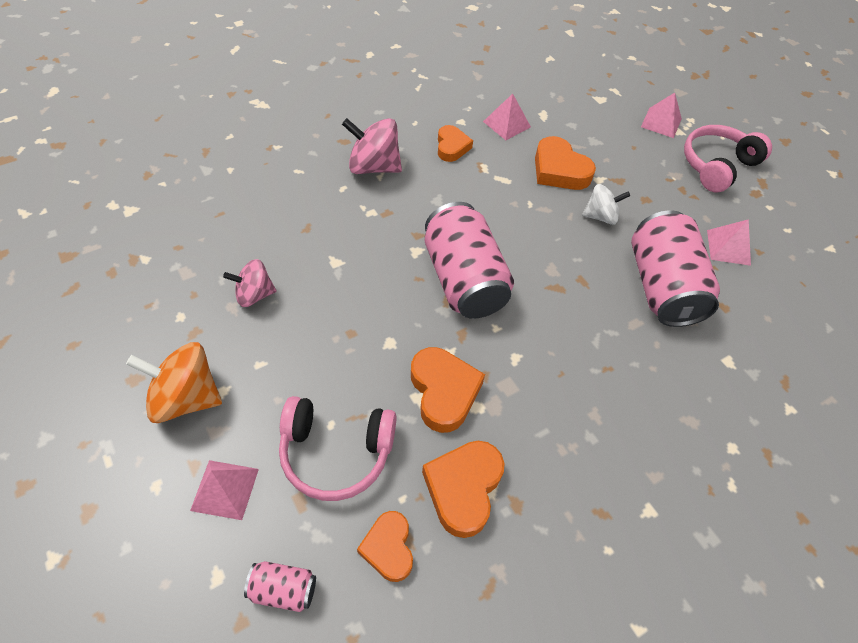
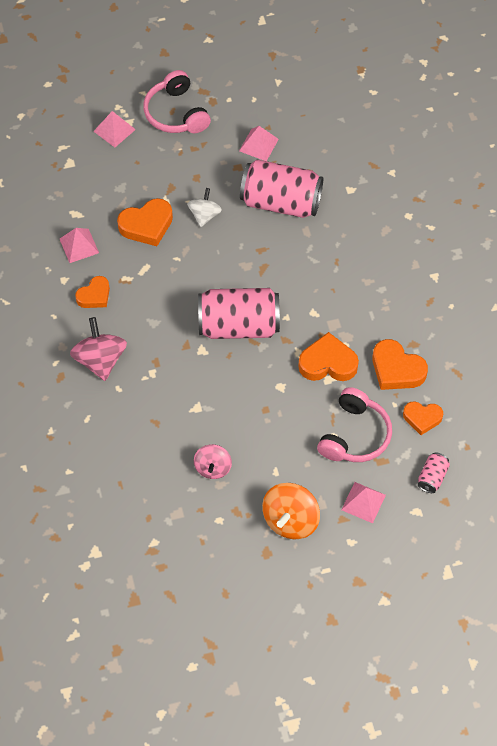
camera: 70 degrees left, 5 degrees up
(374, 167) = (100, 360): pink spinning top -> pink spinning top turned 135 degrees clockwise
(452, 147) = (94, 295): orange heart -> orange heart turned 120 degrees clockwise

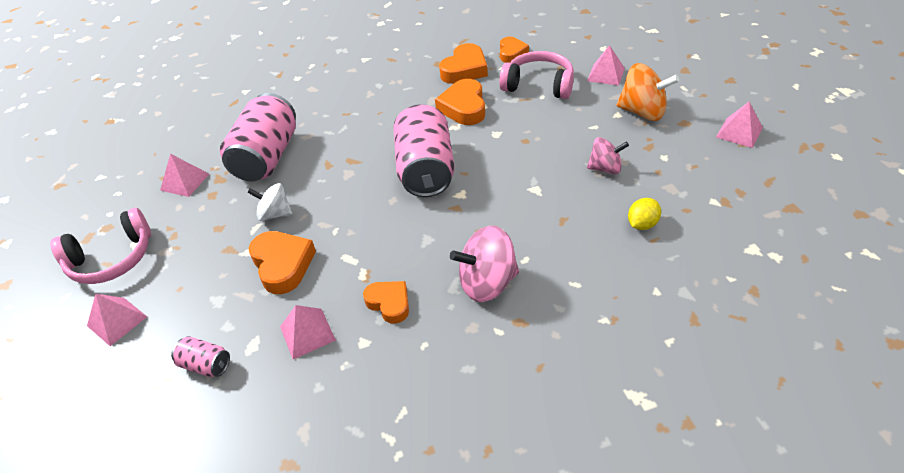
camera: 90 degrees left, 15 degrees down
(138, 479) = (642, 224): none -> yellow lemon
(242, 596) = (739, 132): none -> pink pyramid
(432, 477) = (567, 44): pink can -> pink can (206, 365)

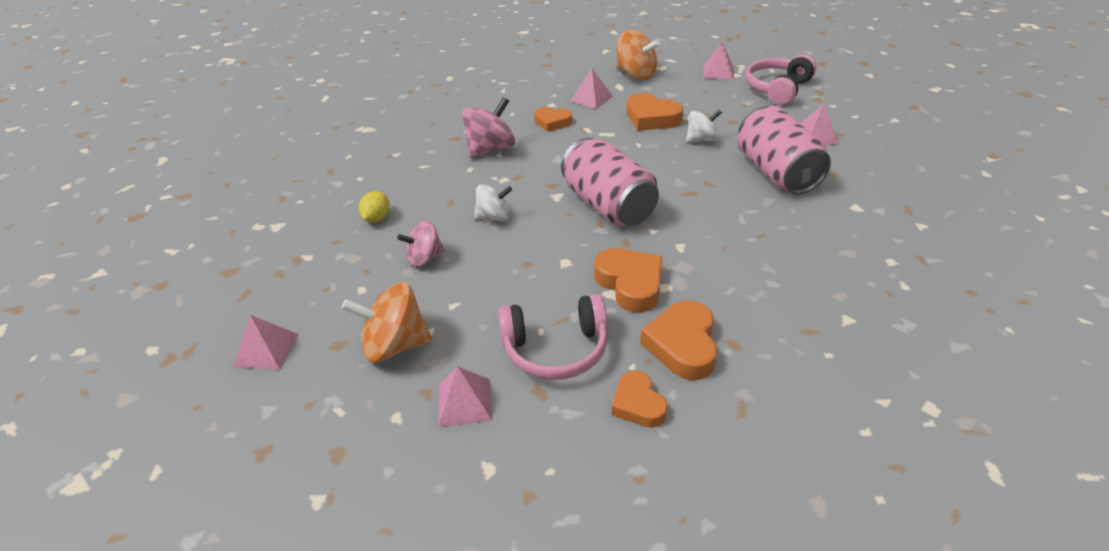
camera: 150 degrees right, 5 degrees down
(206, 365) = (635, 74): pink can -> orange spinning top
(529, 189) = (494, 217): none -> white spinning top

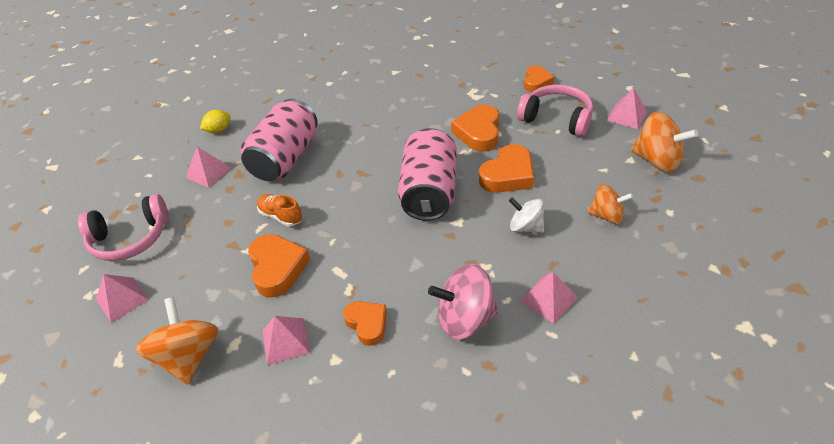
camera: 140 degrees left, 5 degrees up
(266, 350) = (755, 196): pink pyramid -> pink pyramid (548, 298)
(377, 218) = (633, 281): yellow lemon -> yellow lemon (219, 130)
(425, 258) = (606, 216): pink spinning top -> orange spinning top
(682, 345) = (487, 94): orange heart -> orange heart (508, 175)
(701, 140) = (281, 216): white spinning top -> orange shoe

